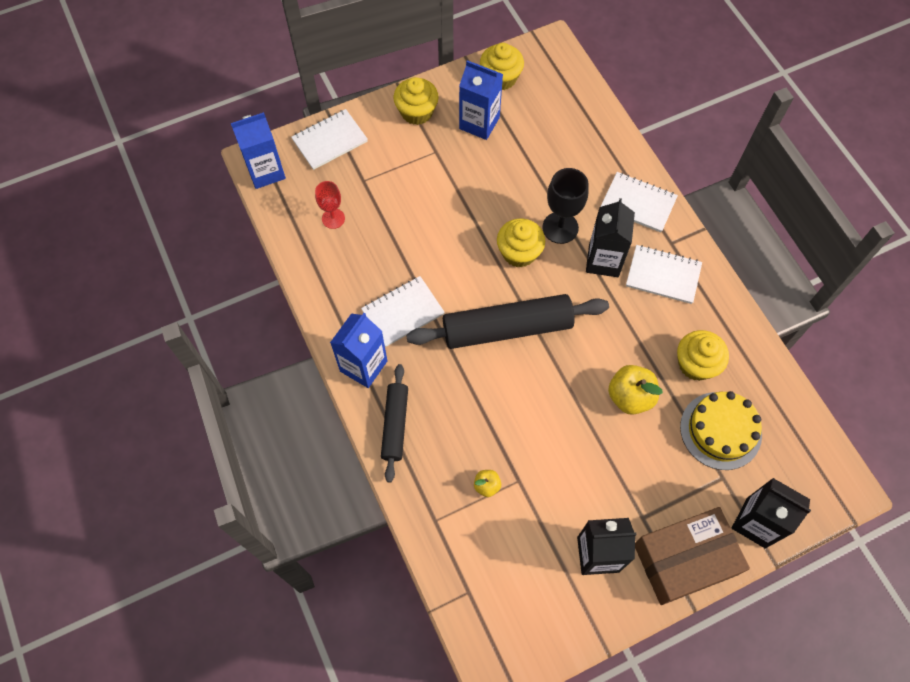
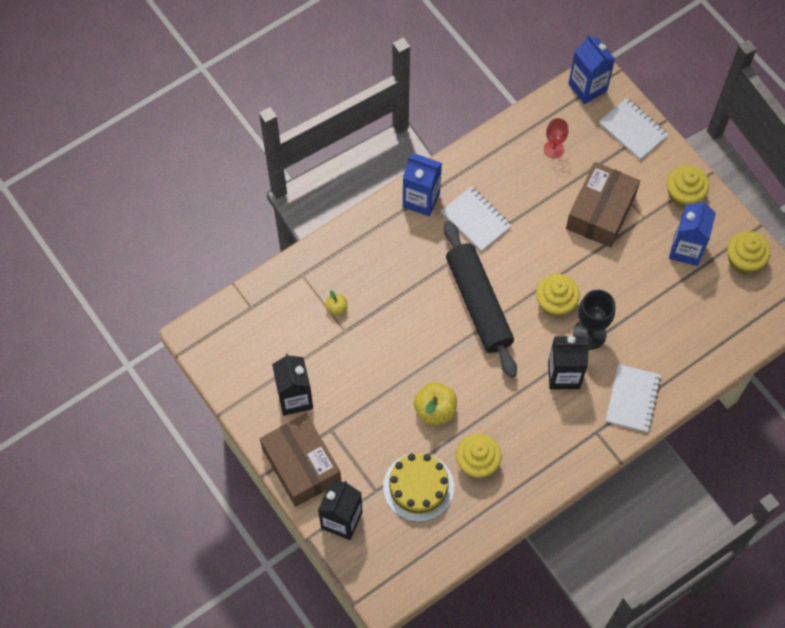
camera: 80 degrees right, 0 degrees up
(395, 425) = (375, 232): black rolling pin -> none
(420, 189) = (600, 212): none -> brown box
(663, 275) = (560, 427): white notebook -> none

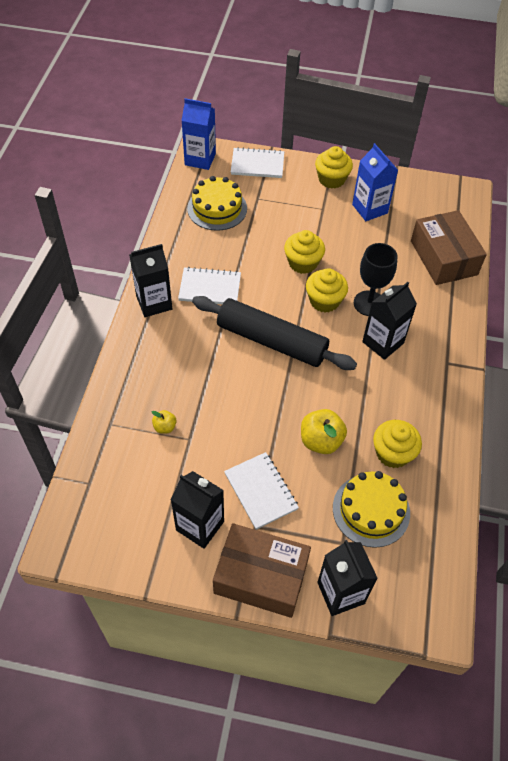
camera: 45 degrees left, 10 degrees down
(421, 199) = (154, 303): blue carton -> black carton
(553, 149) = (217, 208): red goblet -> yellow cake
(600, 212) = (291, 224): brown box -> brown box (443, 258)
(632, 399) = (444, 322): white notebook -> white notebook (260, 491)
(744, 260) = (411, 191): yellow cupcake -> yellow cupcake (303, 263)

